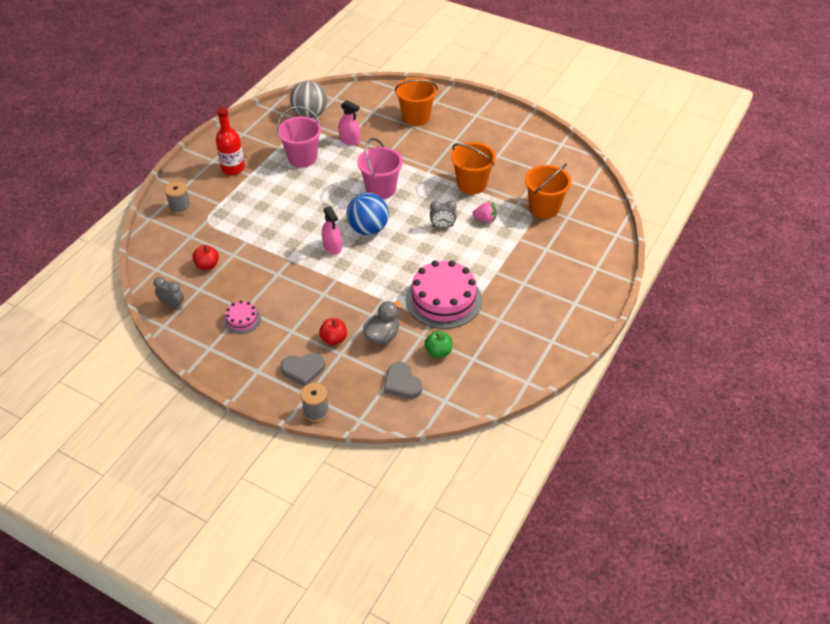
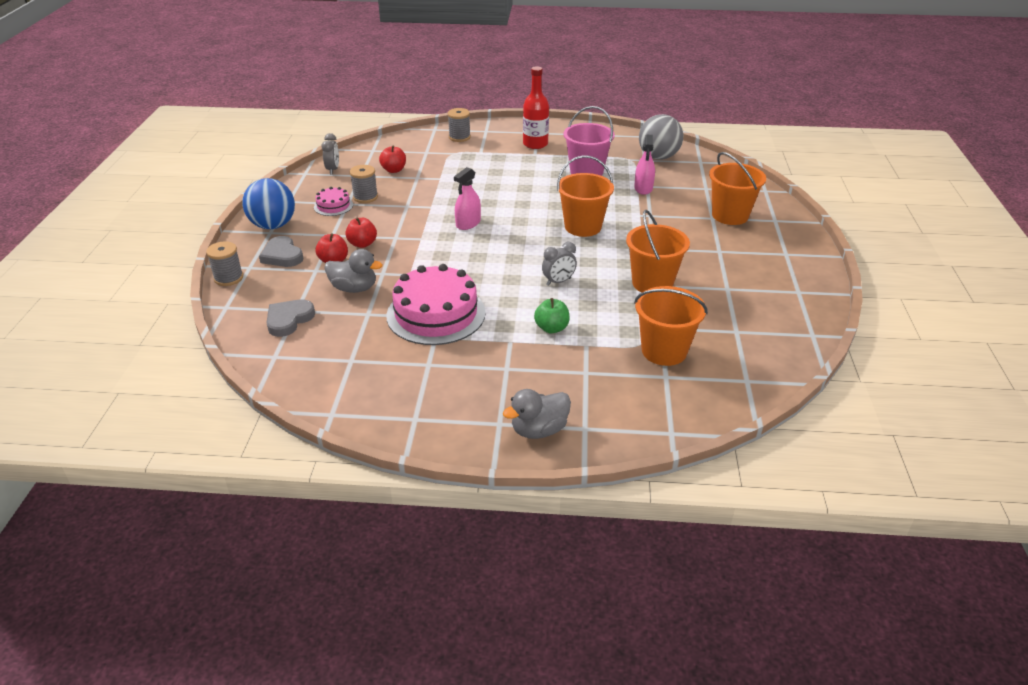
camera: 65 degrees right, 10 degrees down
(242, 295) = (365, 197): none -> grey spool
(319, 316) = (362, 244): none -> red apple
(368, 229) = (512, 236): blue ball -> blue ball (273, 225)
(380, 189) = (583, 227): pink bucket -> orange bucket
(438, 352) = (349, 332): green apple -> green apple (551, 328)
(442, 226) = (558, 282): grey clock -> grey clock turned 90 degrees counterclockwise
(485, 219) = (598, 309): pink strawberry -> none
(589, 288) = (539, 430): none -> grey duck

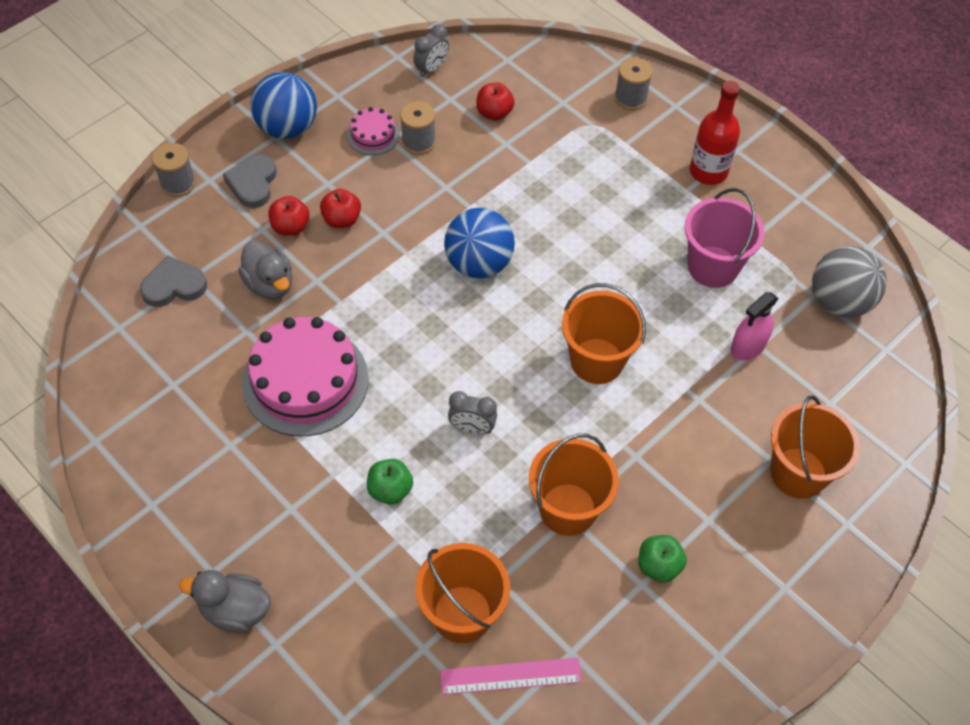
camera: 40 degrees right, 20 degrees up
(468, 223) = (478, 263): pink spray bottle -> blue ball
(724, 278) = (658, 566): none -> green apple
(724, 358) = (510, 676): none -> pink ruler

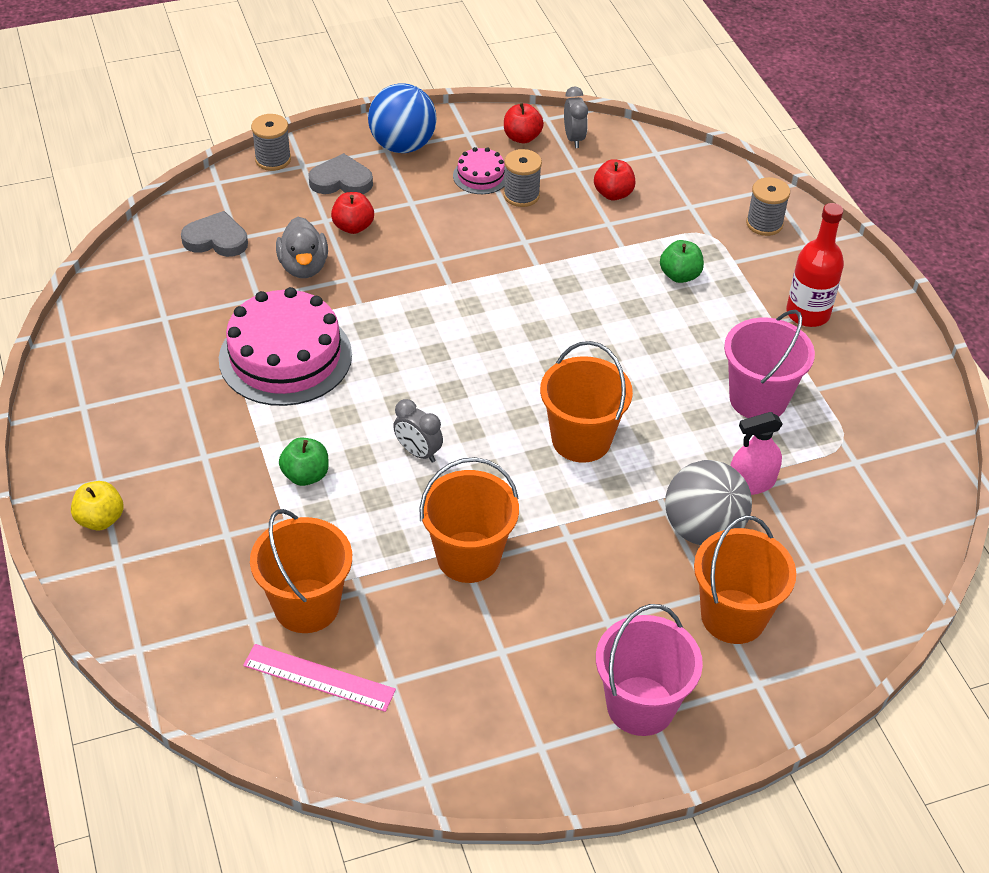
camera: 25 degrees right, 10 degrees down
(235, 610) = (100, 519): grey duck -> yellow apple
(253, 183) = (341, 180): grey heart -> grey heart turned 60 degrees clockwise
(342, 219) = (405, 236): red apple -> red apple (522, 137)
(431, 69) = (574, 138): grey clock -> grey clock turned 75 degrees counterclockwise
(478, 263) = (515, 316): blue ball -> none
(658, 566) = (529, 642): green apple -> green apple (680, 275)
(772, 584) = (640, 706): none -> pink bucket
(839, 302) = (880, 477): grey ball -> grey ball (703, 529)

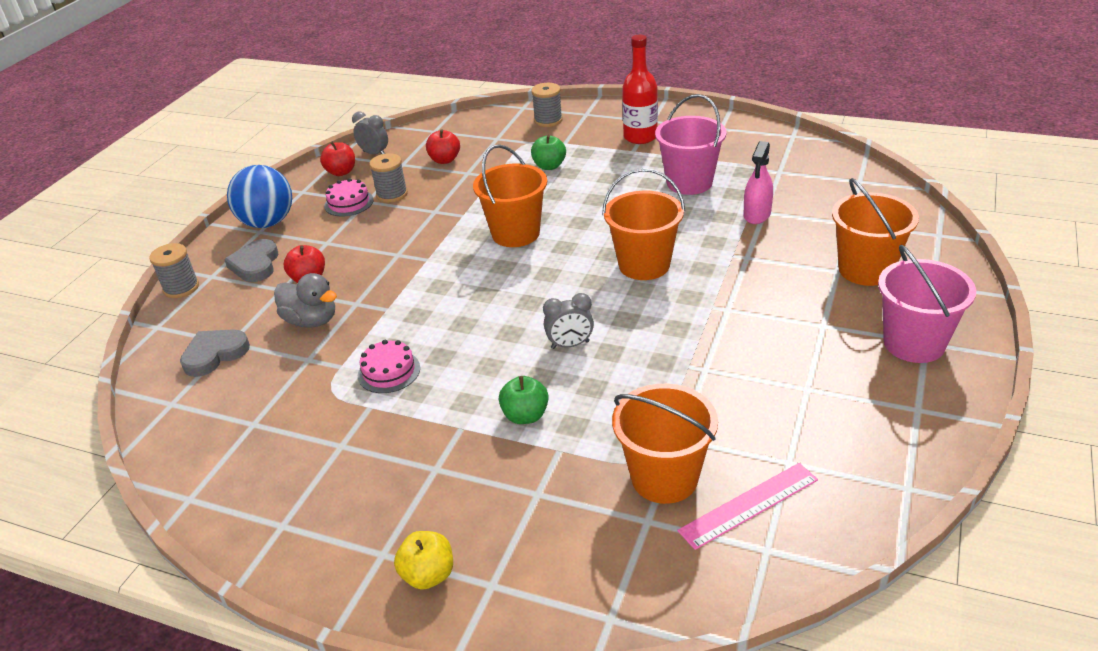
camera: 45 degrees left, 10 degrees down
(285, 357) = (389, 371): pink cake -> pink cake, size x0.47
(341, 180) = (255, 264): grey heart -> grey heart turned 45 degrees counterclockwise
(468, 557) = (699, 365): orange bucket -> orange bucket (515, 233)
(703, 529) = (777, 249): grey ball -> none

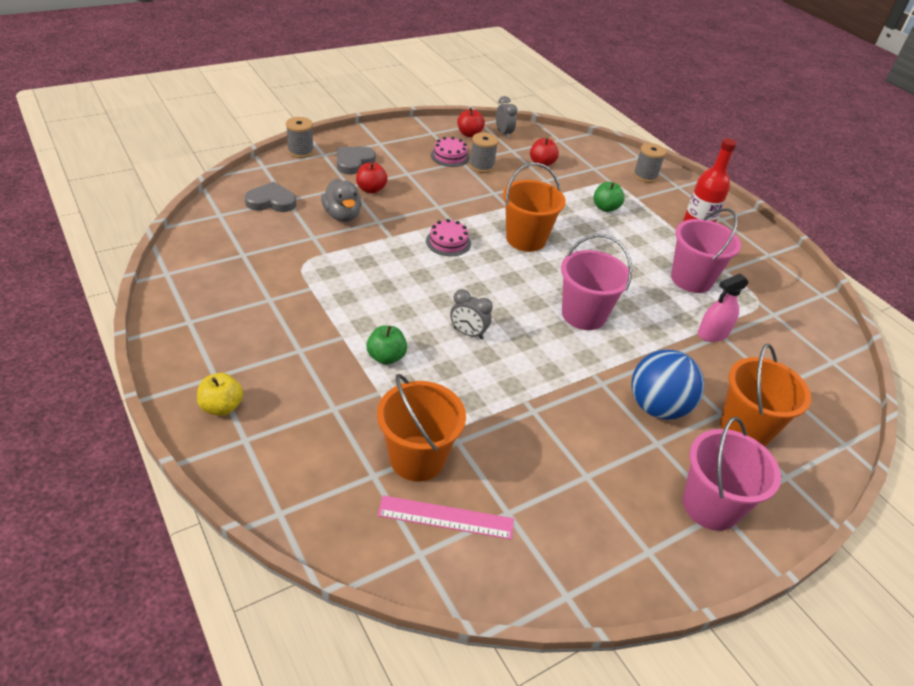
camera: 30 degrees right, 5 degrees up
(267, 223) = (390, 141): blue ball -> blue ball (657, 407)
(389, 371) = (345, 275): pink cake -> pink cake (448, 242)
(644, 265) = (583, 315): orange bucket -> pink bucket

